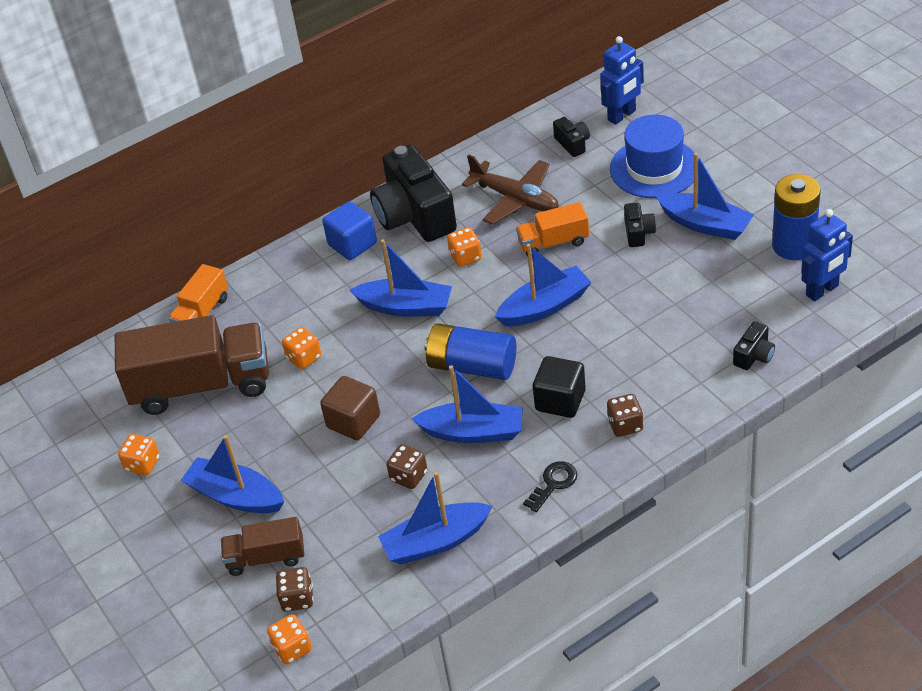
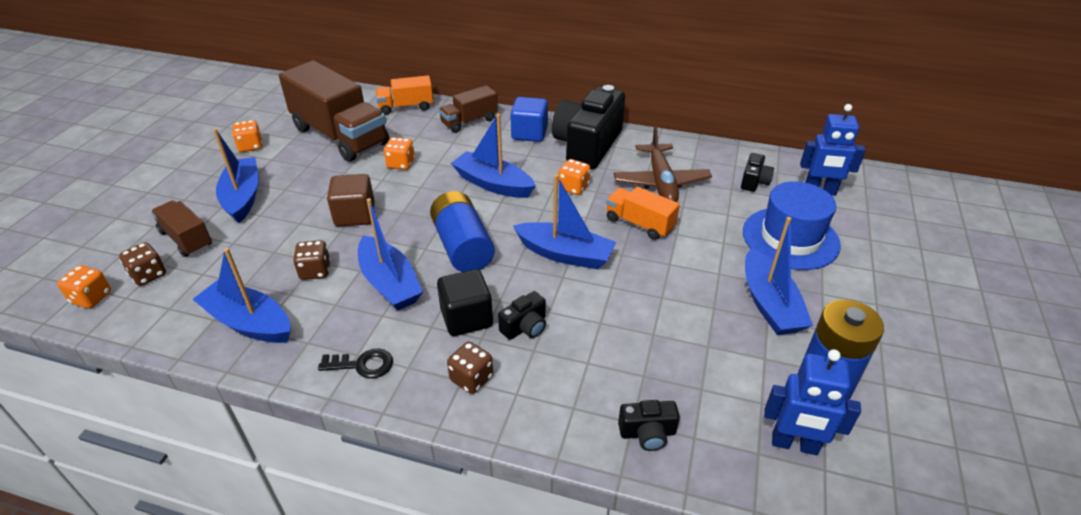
camera: 45 degrees right, 5 degrees down
(284, 277) = (469, 121): none -> brown truck
(405, 307) = (493, 184): blue boat -> blue boat turned 150 degrees clockwise
(638, 233) = (707, 266): black camera -> black camera (525, 327)

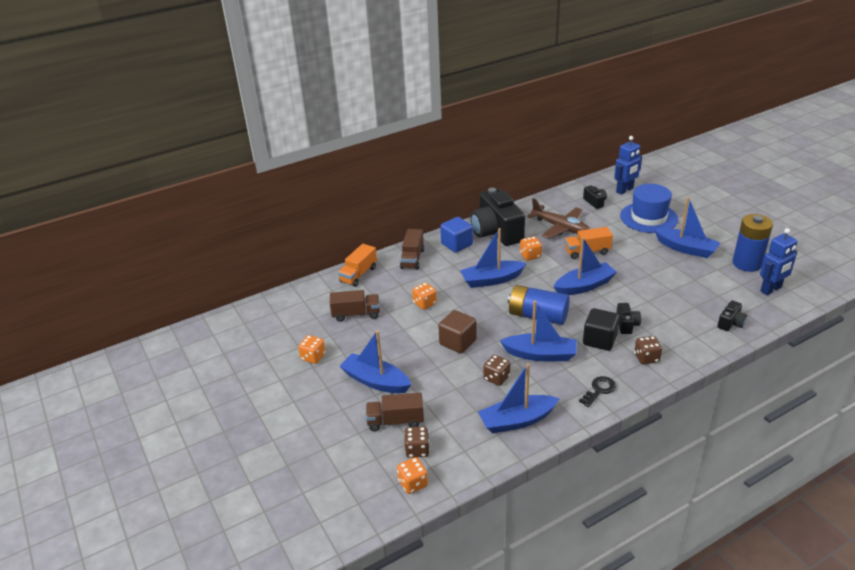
camera: 45 degrees left, 5 degrees down
(340, 136) = (356, 314): brown truck -> brown truck, size x0.51

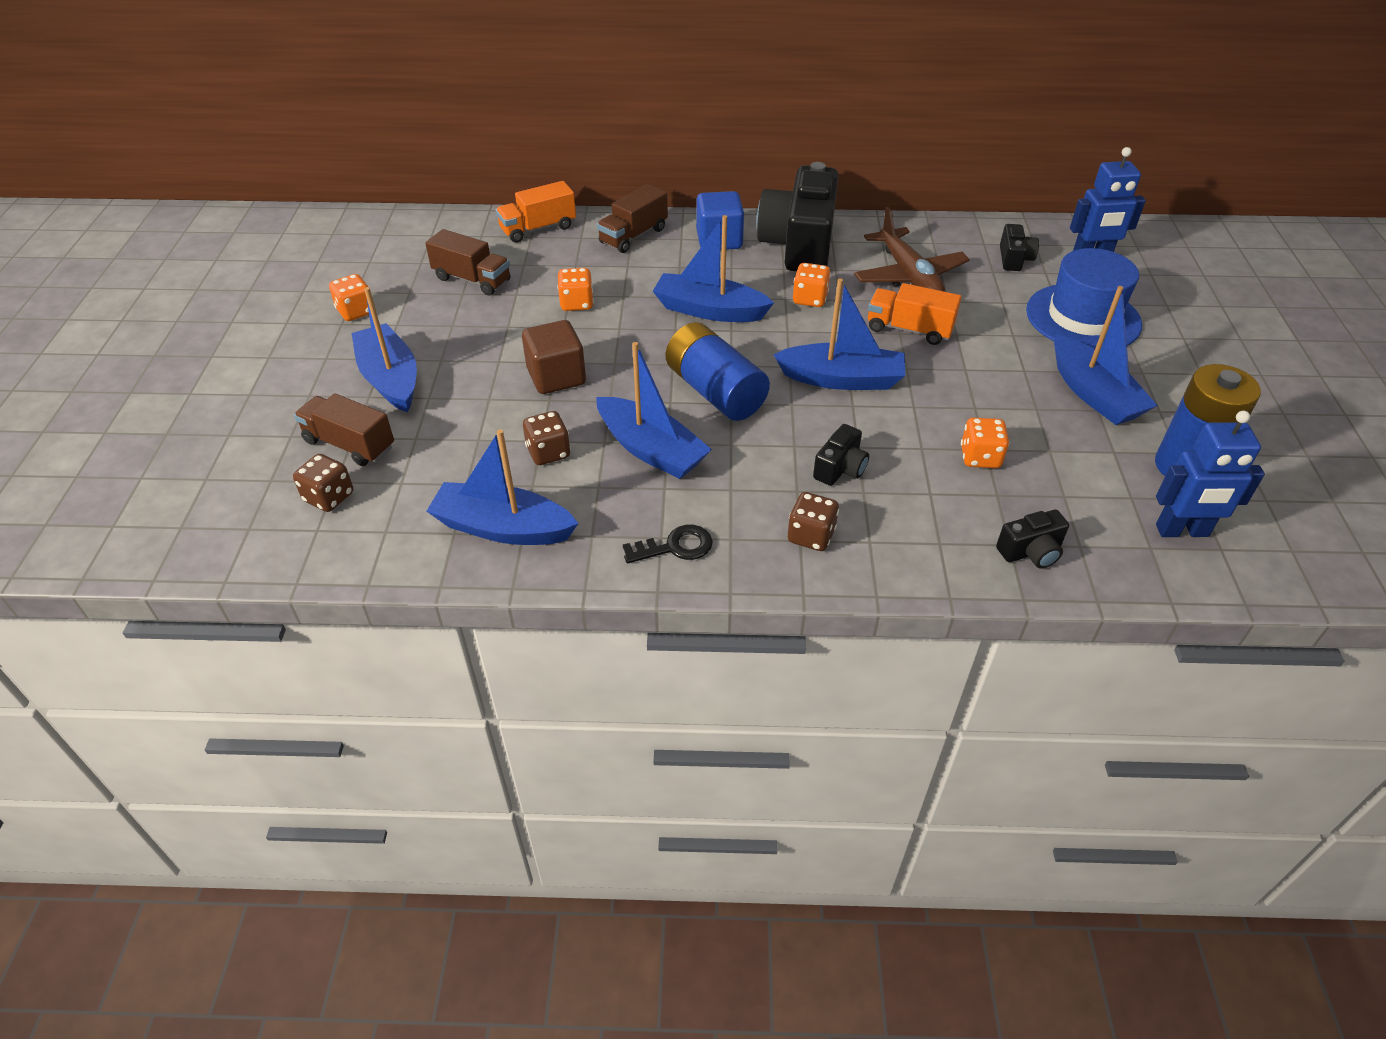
camera: 30 degrees right, 10 degrees up
(413, 483) = (270, 539): orange dice -> orange dice (980, 457)
(599, 340) = (767, 472): black cube -> none

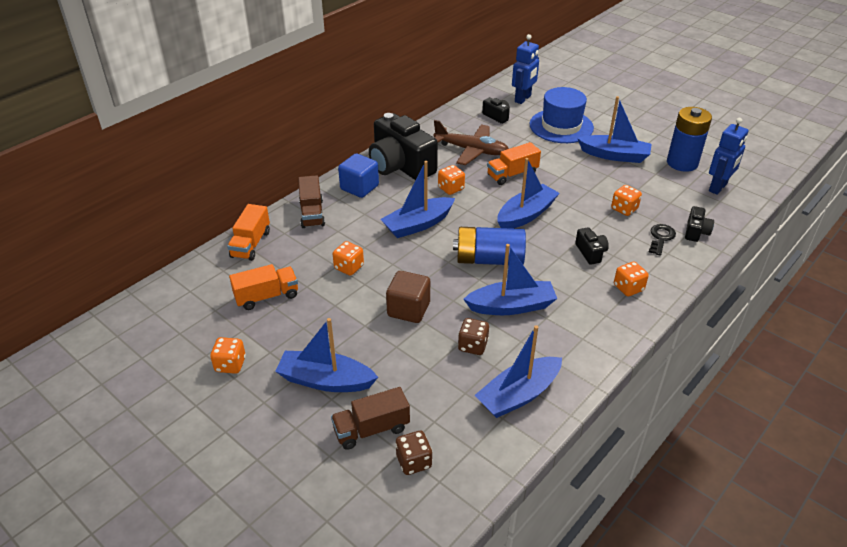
camera: 50 degrees left, 5 degrees down
(472, 279) = (267, 296): brown truck -> orange truck
(675, 547) = (594, 337): black key -> black key (661, 238)
(811, 536) = (628, 288): brown dice -> orange dice

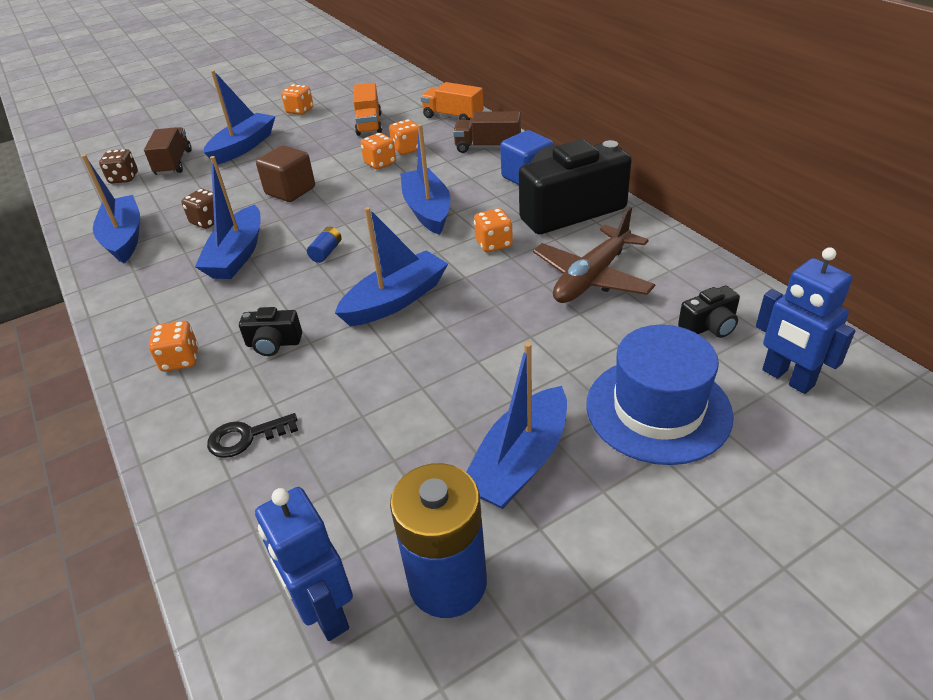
camera: 110 degrees right, 0 degrees up
(489, 259) = (326, 252): blue battery -> blue battery, size x0.42
(512, 174) = (506, 307): orange truck -> none
(526, 215) = (395, 300): blue boat -> blue boat turned 105 degrees counterclockwise
(624, 209) = (346, 416): orange dice -> orange dice (407, 149)
(661, 238) = (246, 437): black key -> black key turned 120 degrees clockwise
(696, 232) = (225, 496): black camera -> none

